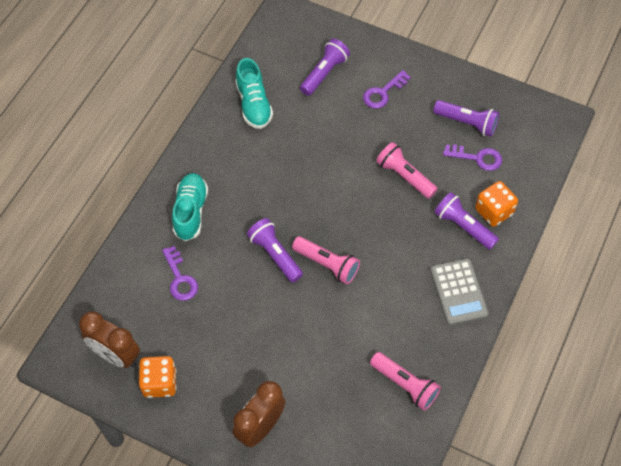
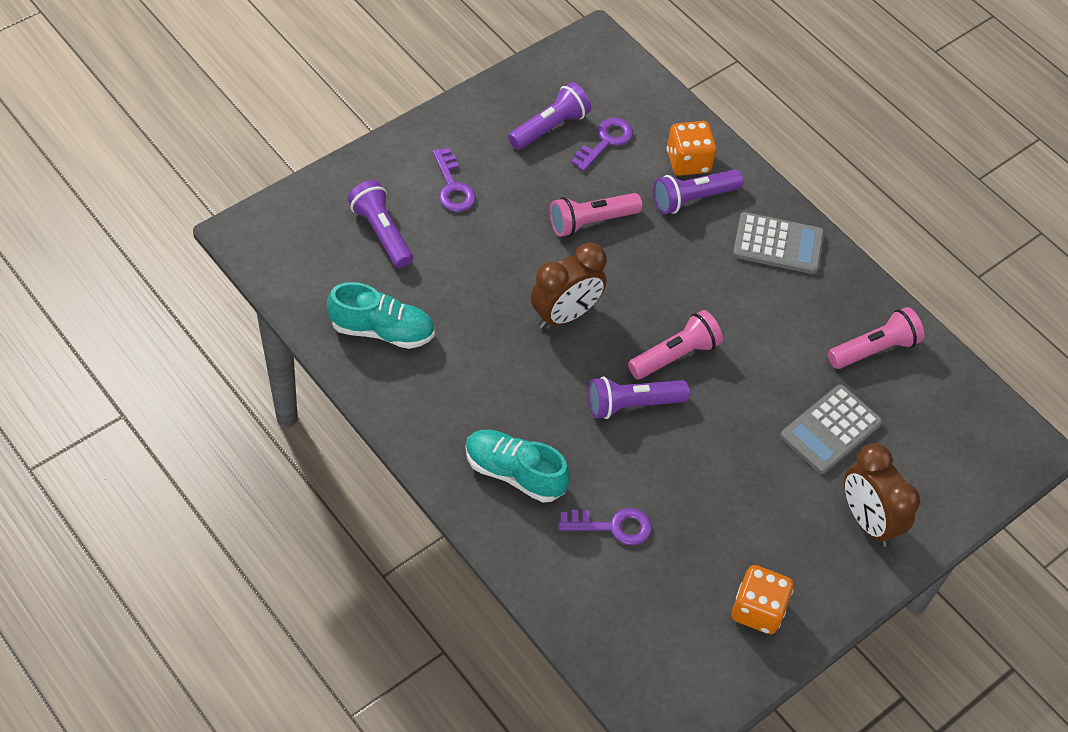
camera: 70 degrees left, 5 degrees down
(116, 355) = (693, 648): brown clock -> brown clock (565, 315)
(321, 379) = (830, 430): none -> grey calculator

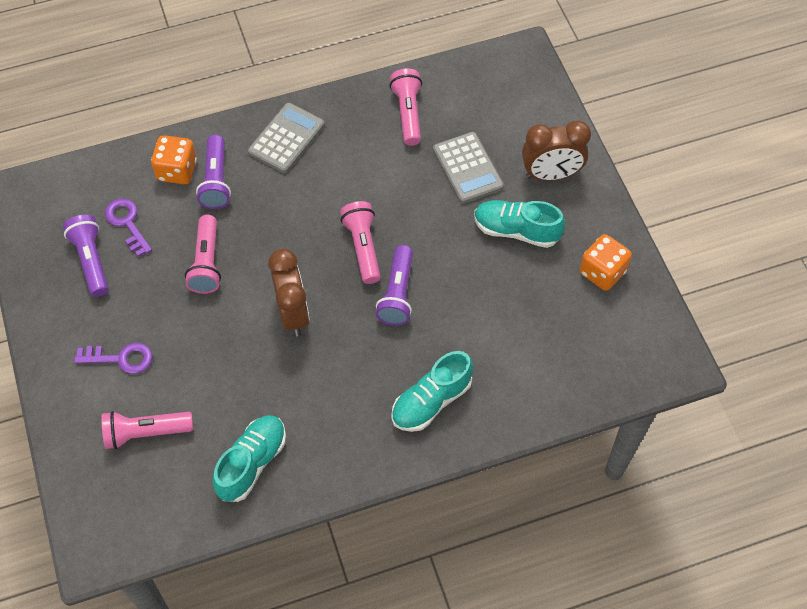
camera: 65 degrees left, 5 degrees up
(381, 232) = (145, 433): purple flashlight -> pink flashlight
(613, 526) = (502, 345): purple key -> none
(770, 502) = (516, 230): none -> turquoise shoe

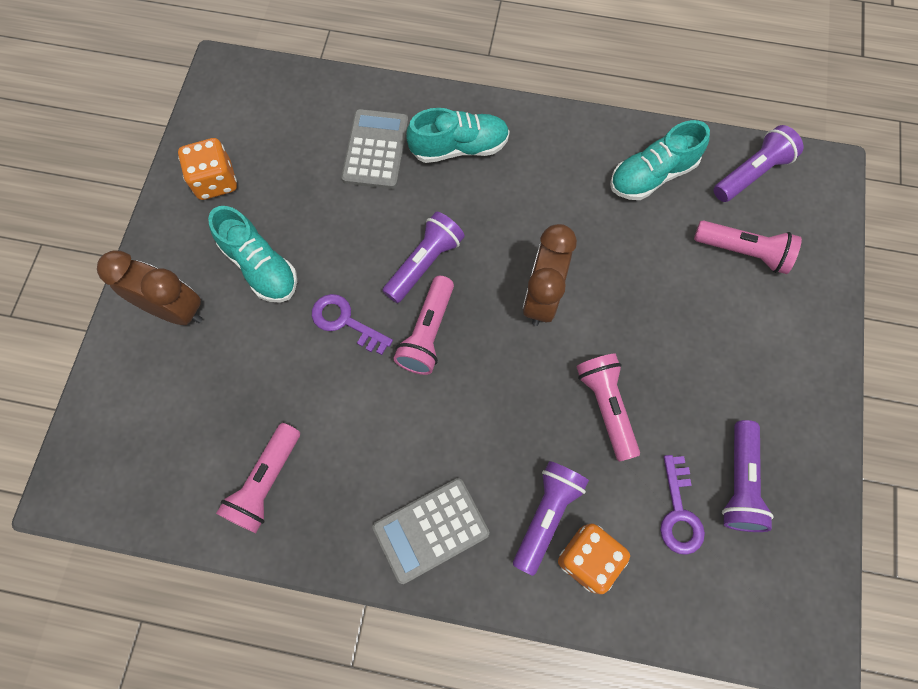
camera: 150 degrees left, 10 degrees up
(121, 358) = (743, 342): purple key -> purple key (345, 322)
(163, 512) = (751, 173): none -> purple flashlight
(207, 263) = (606, 406): pink flashlight -> pink flashlight turned 45 degrees counterclockwise
(467, 168) = (254, 367): grey calculator -> grey calculator (376, 150)

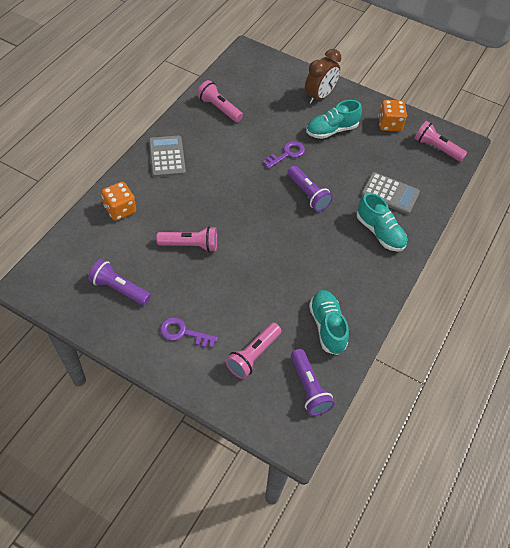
camera: 105 degrees right, 15 degrees down
(427, 333) = (266, 184): pink flashlight -> pink flashlight (436, 148)
(459, 148) = (379, 232): turquoise shoe -> turquoise shoe turned 45 degrees counterclockwise
(541, 297) = (266, 239): brown clock -> none
(546, 515) = (149, 201): purple flashlight -> none
(679, 512) = (120, 255): purple key -> purple key (183, 333)

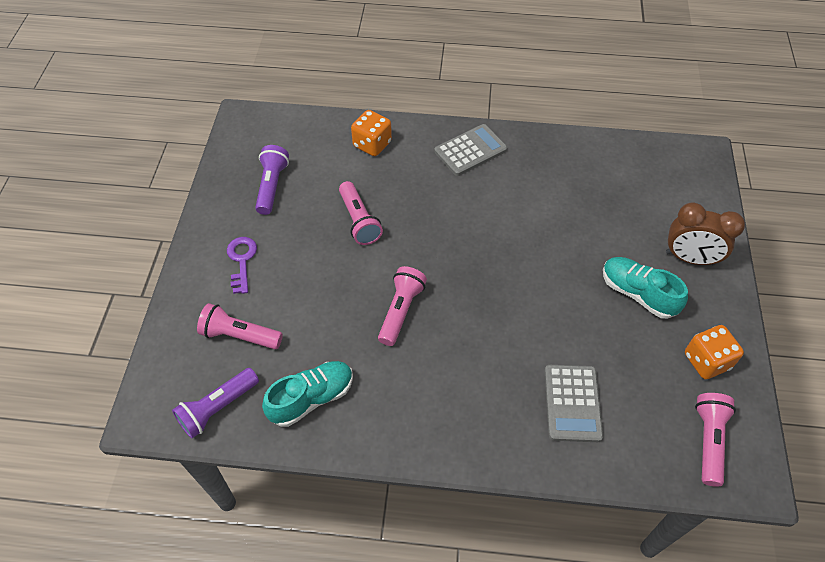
camera: 70 degrees right, 0 degrees up
(219, 108) = (581, 165): pink flashlight -> pink flashlight (401, 310)
(287, 154) = (558, 260): purple key -> none
(308, 194) = (506, 306): purple flashlight -> none
(379, 232) = (494, 412): turquoise shoe -> none

